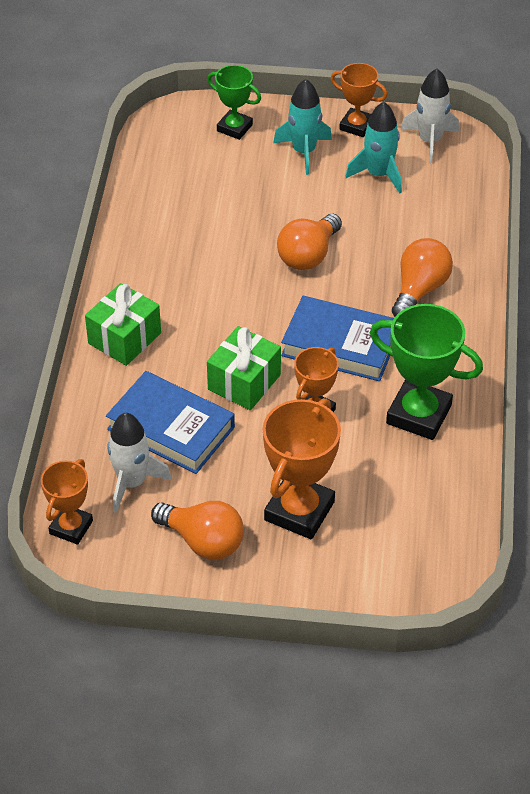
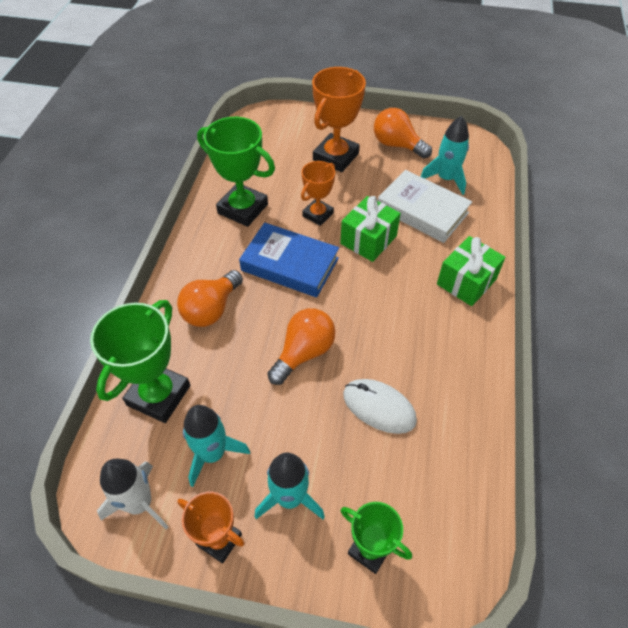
camera: 175 degrees left, 5 degrees up
(71, 527) = (481, 157): orange trophy -> none
(132, 483) = (446, 179): white rocket -> turquoise rocket
(171, 428) = (422, 211): blue book -> white book
(228, 216) = (379, 407): none -> white mouse
(445, 212) = (159, 395): none -> green trophy

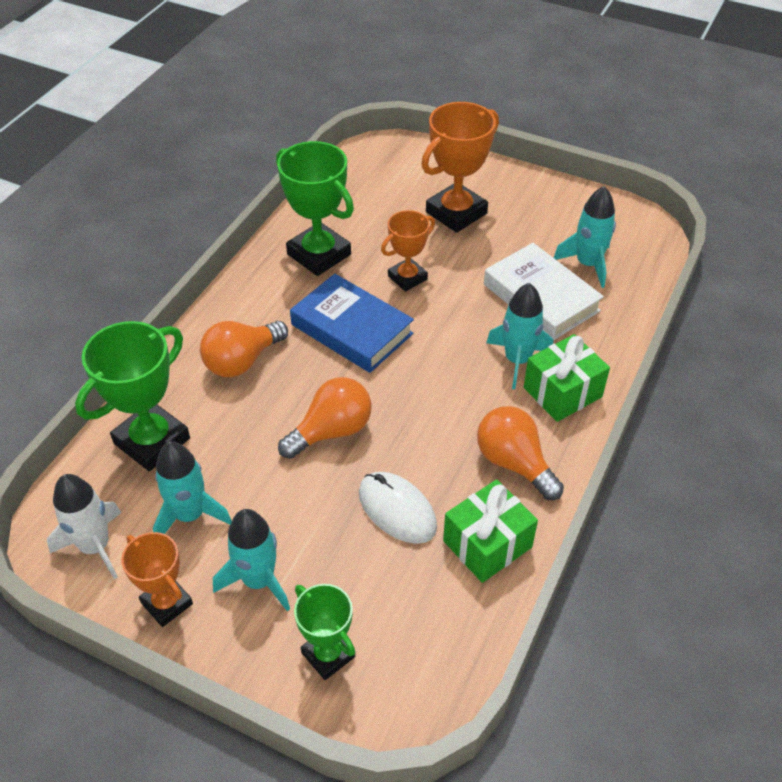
camera: 15 degrees right, 5 degrees down
(368, 240) = (458, 319): green gift -> green gift (487, 544)
(397, 145) = (541, 211): orange light bulb -> orange light bulb (514, 463)
(424, 263) = (517, 360): none -> turquoise rocket

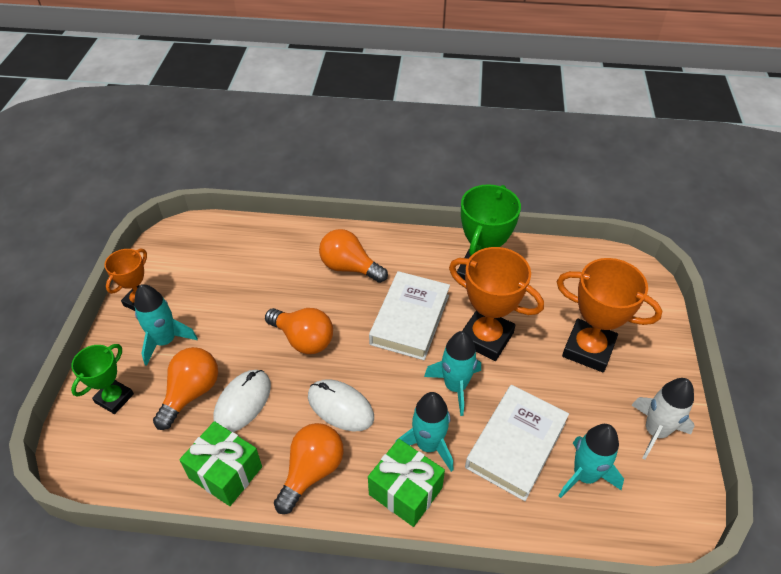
camera: 70 degrees right, 0 degrees up
(95, 547) = (175, 253): white rocket -> white rocket (655, 431)
(152, 441) = (262, 248): green trophy -> none
(190, 515) = (209, 288): turquoise rocket -> turquoise rocket (455, 386)
(352, 329) = (410, 319): blue book -> white book
(359, 562) = (191, 393): none -> orange light bulb
(407, 278) = (486, 338): orange trophy -> orange trophy, size x1.64
(442, 419) = (340, 407): none -> white mouse

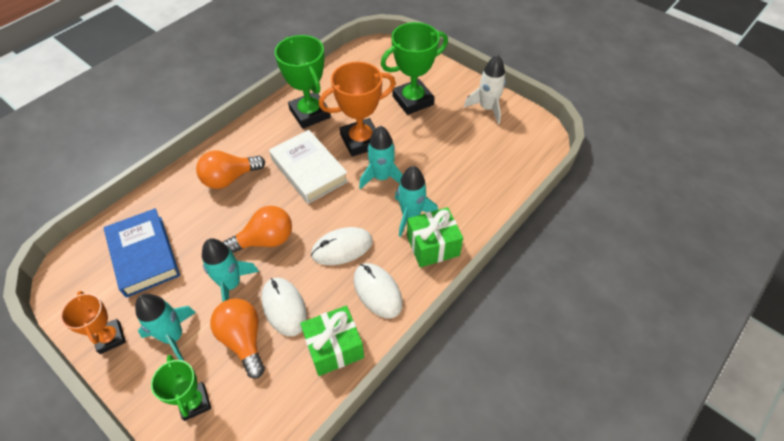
camera: 55 degrees left, 5 degrees up
(228, 267) = (144, 255): none -> blue book
(312, 471) = (377, 291): orange light bulb -> white mouse
(516, 445) = (446, 173): white book -> none
(584, 475) = (489, 154): turquoise rocket -> turquoise rocket (231, 284)
(588, 349) = (413, 100): orange trophy -> green trophy

